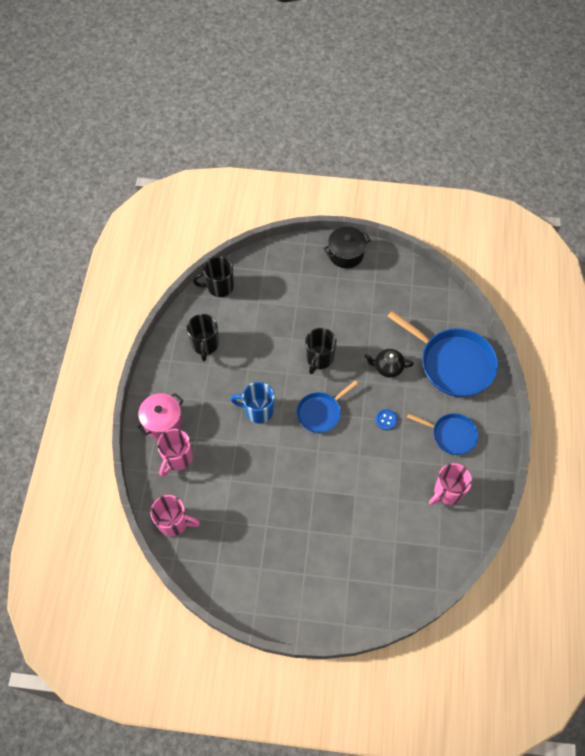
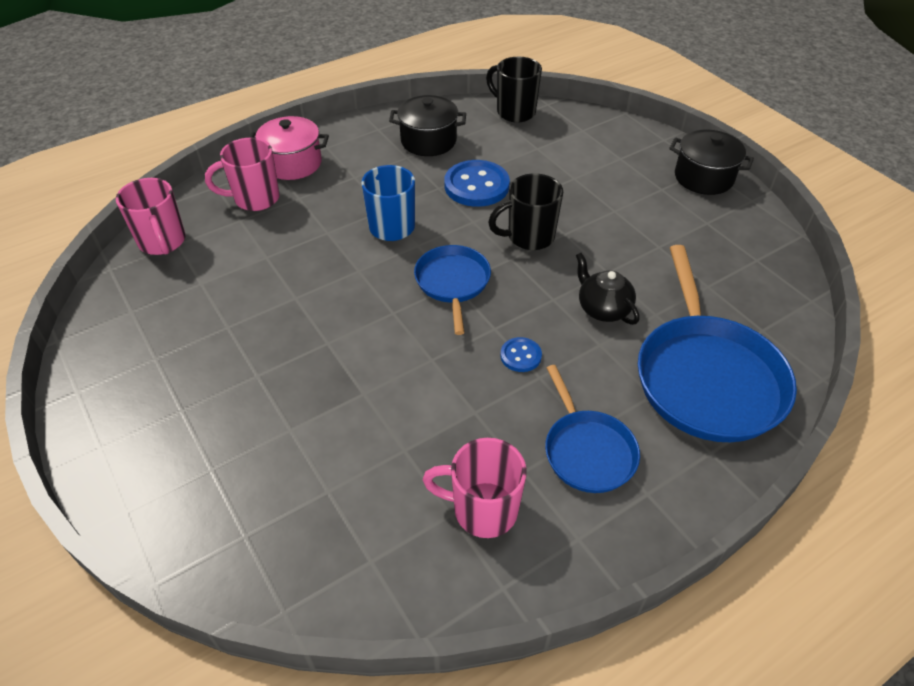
camera: 50 degrees right, 15 degrees down
(205, 345) = (428, 141): black mug -> black pot
(262, 351) = (476, 186): none -> blue button
(320, 413) = (452, 283): blue pan -> blue pan turned 75 degrees clockwise

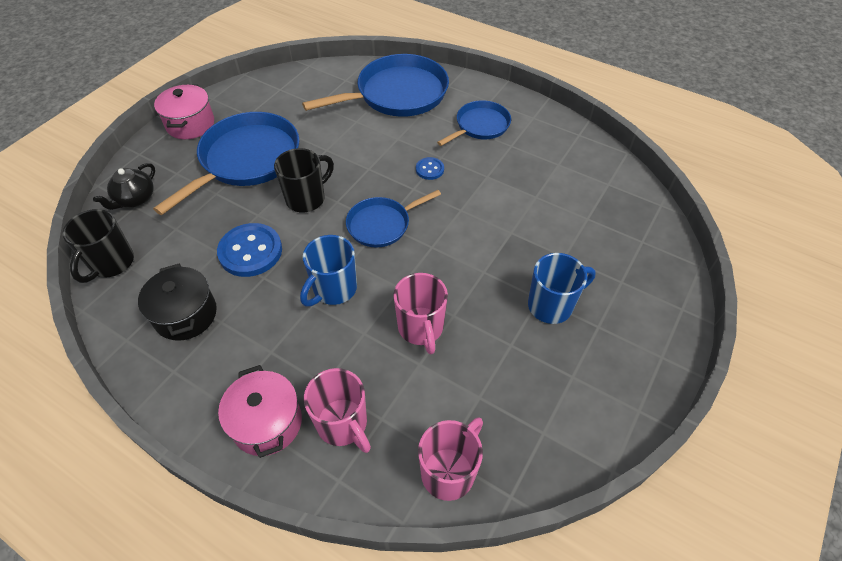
camera: 115 degrees left, 5 degrees up
(240, 381) = (551, 305): none -> blue mug
(483, 510) = (546, 153): pink mug -> pink mug (421, 328)
(529, 237) = (307, 198): black mug -> black mug turned 90 degrees counterclockwise
(603, 309) = (364, 144): black teapot -> black teapot (135, 199)
(619, 207) = (247, 159): none -> blue pan
(703, 177) = (190, 124): black pot -> pink pot

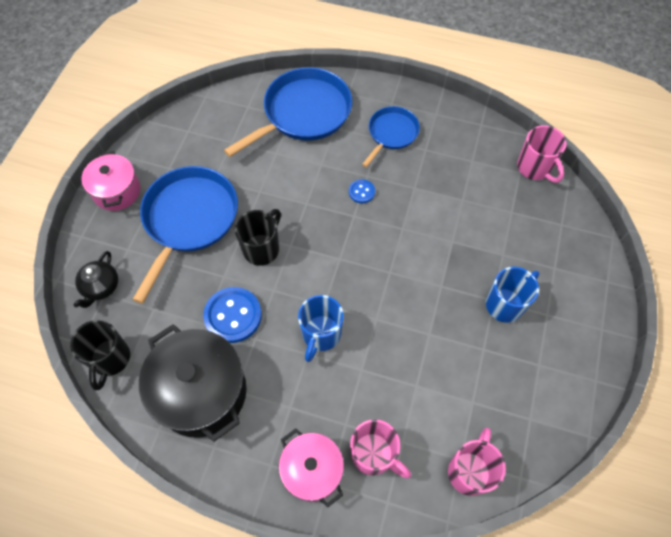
camera: 15 degrees left, 10 degrees up
(186, 315) = (201, 392): black pot -> black pot, size x1.63
(381, 225) = (339, 260): blue pan -> none
(421, 328) = (407, 353): pink mug -> pink mug (534, 168)

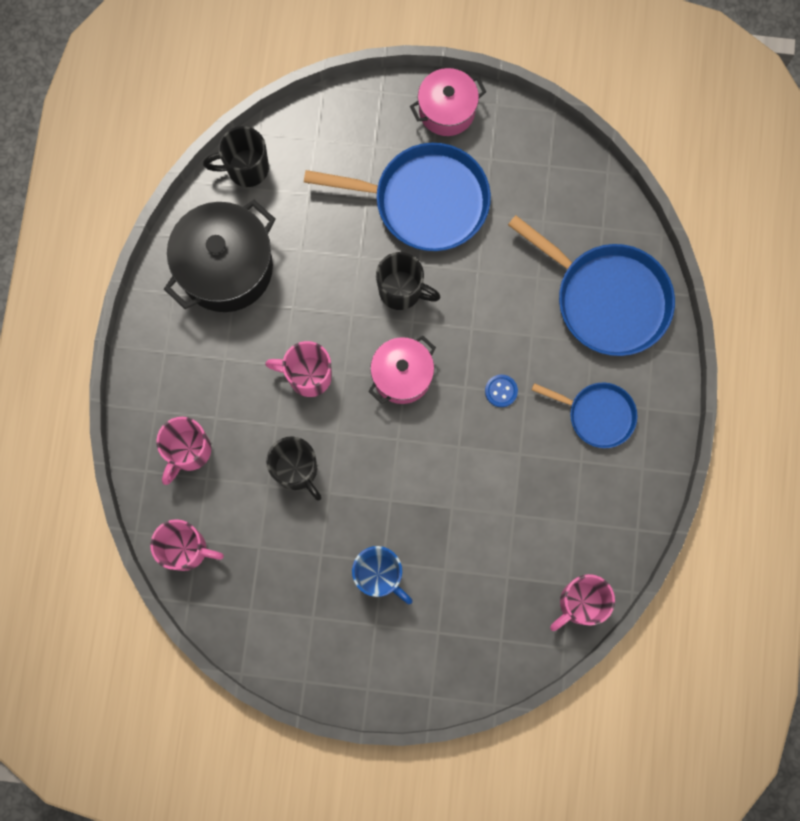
camera: 80 degrees right, 15 degrees up
(101, 287) = (324, 133): black teapot -> none
(233, 316) = (314, 279): blue button -> none
(312, 471) = (165, 393): pink pot -> pink pot (402, 375)
(321, 335) = (308, 376): blue mug -> pink mug
(405, 358) = (297, 470): none -> black mug

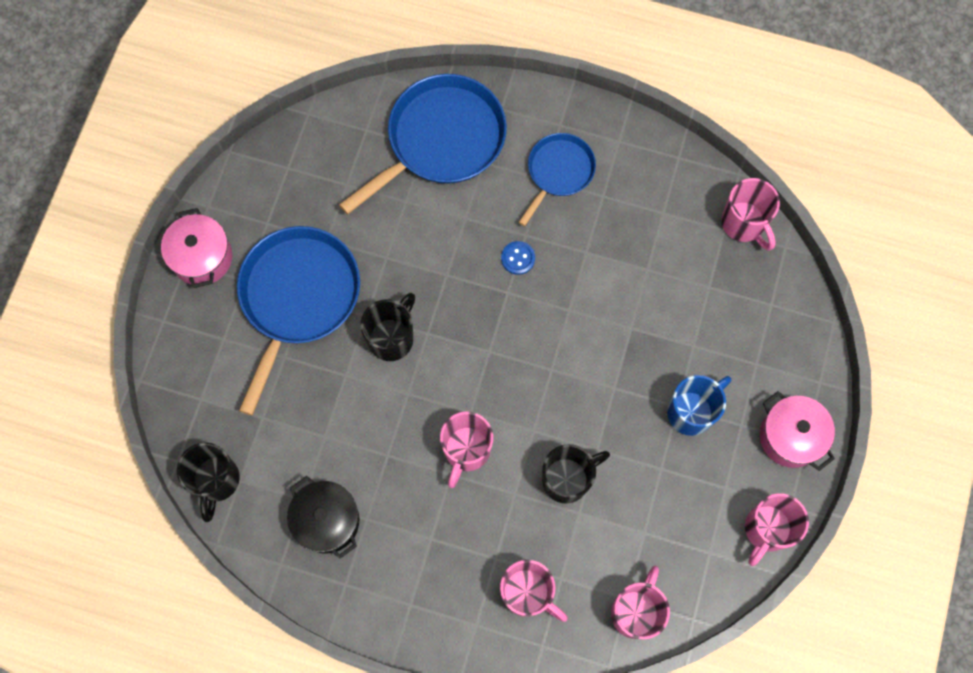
camera: 80 degrees left, 5 degrees down
(226, 268) = (327, 521): black pot -> black pot, size x0.61
(279, 660) = (766, 530): none -> pink mug
(402, 375) = (484, 353): pink pot -> pink pot (790, 436)

